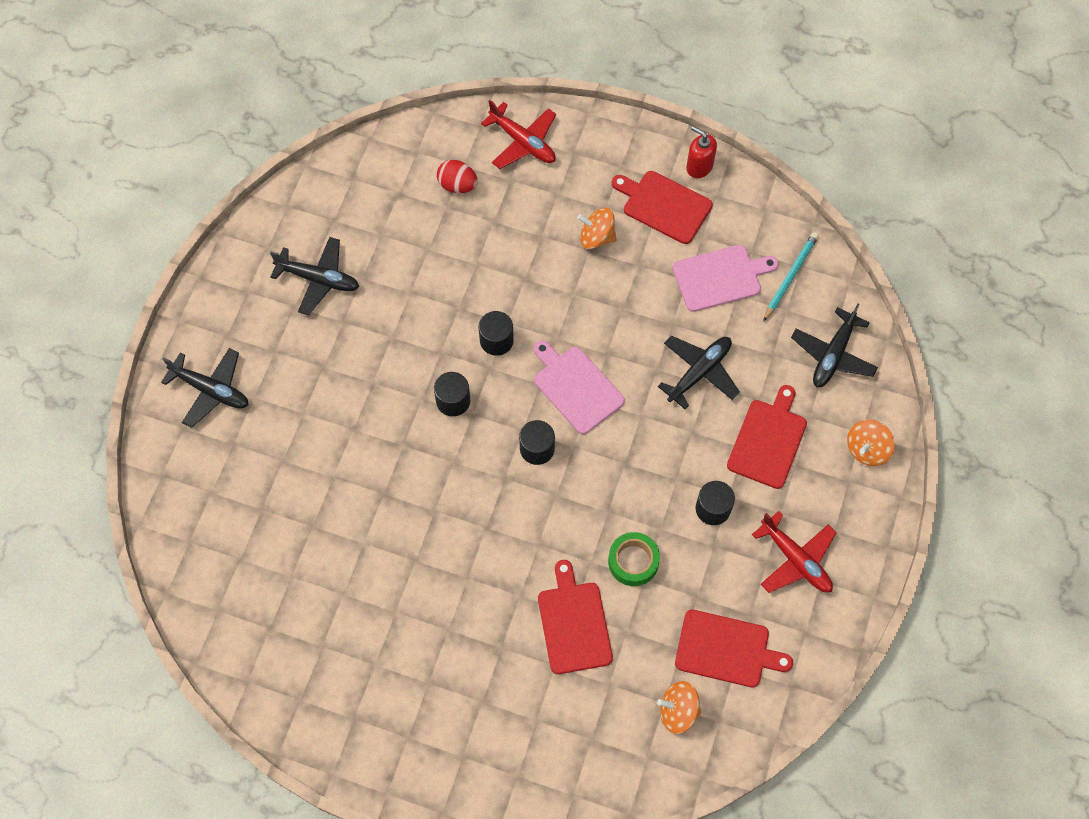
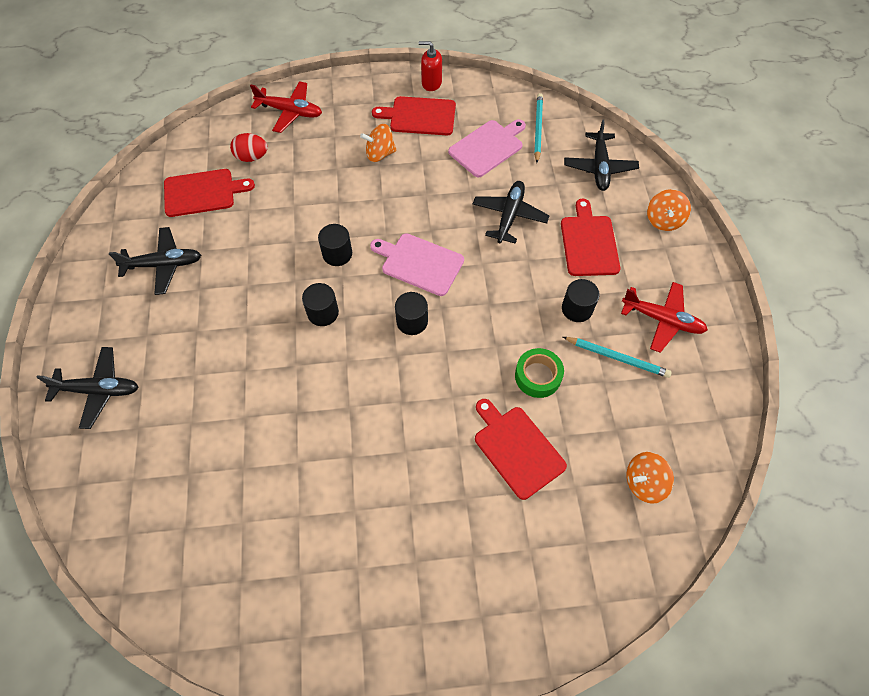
camera: 25 degrees left, 5 degrees down
(724, 578) = (617, 357): none -> turquoise pencil
(726, 649) = (652, 413): red cutting board -> red cutting board (202, 192)

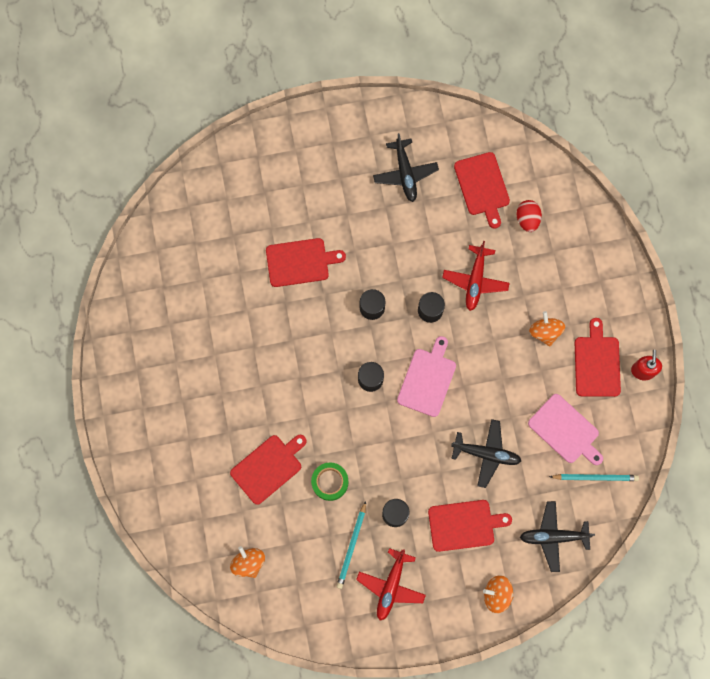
camera: 85 degrees right, 15 degrees up
(98, 390) = (291, 156): black plane -> none
(247, 390) = (300, 262): none -> red cutting board
(290, 112) = (587, 243): red plane -> red plane (475, 280)

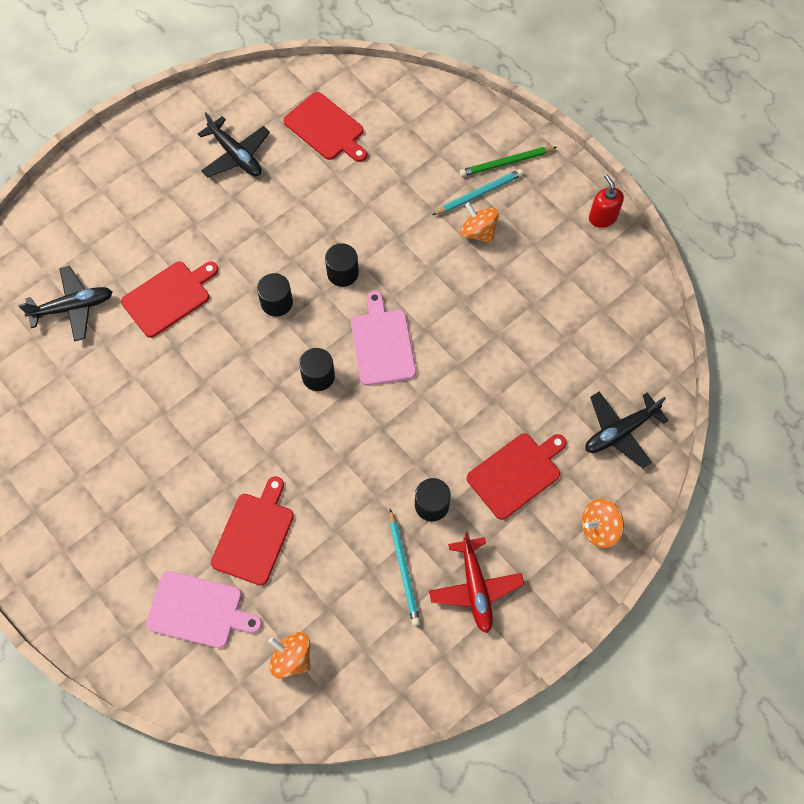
camera: 30 degrees left, 10 degrees down
(330, 482) = (336, 511): green tape -> none
(475, 280) = (373, 220): red plane -> none
(486, 454) = (493, 385): black plane -> black plane (73, 307)
(527, 219) = (392, 136): red egg -> none
(565, 430) = (562, 317): pink cutting board -> pink cutting board (198, 610)
(595, 477) = (623, 347): turquoise pencil -> turquoise pencil (479, 193)
(597, 363) = (551, 235): red cutting board -> none
(598, 287) = (506, 163): none -> green pencil

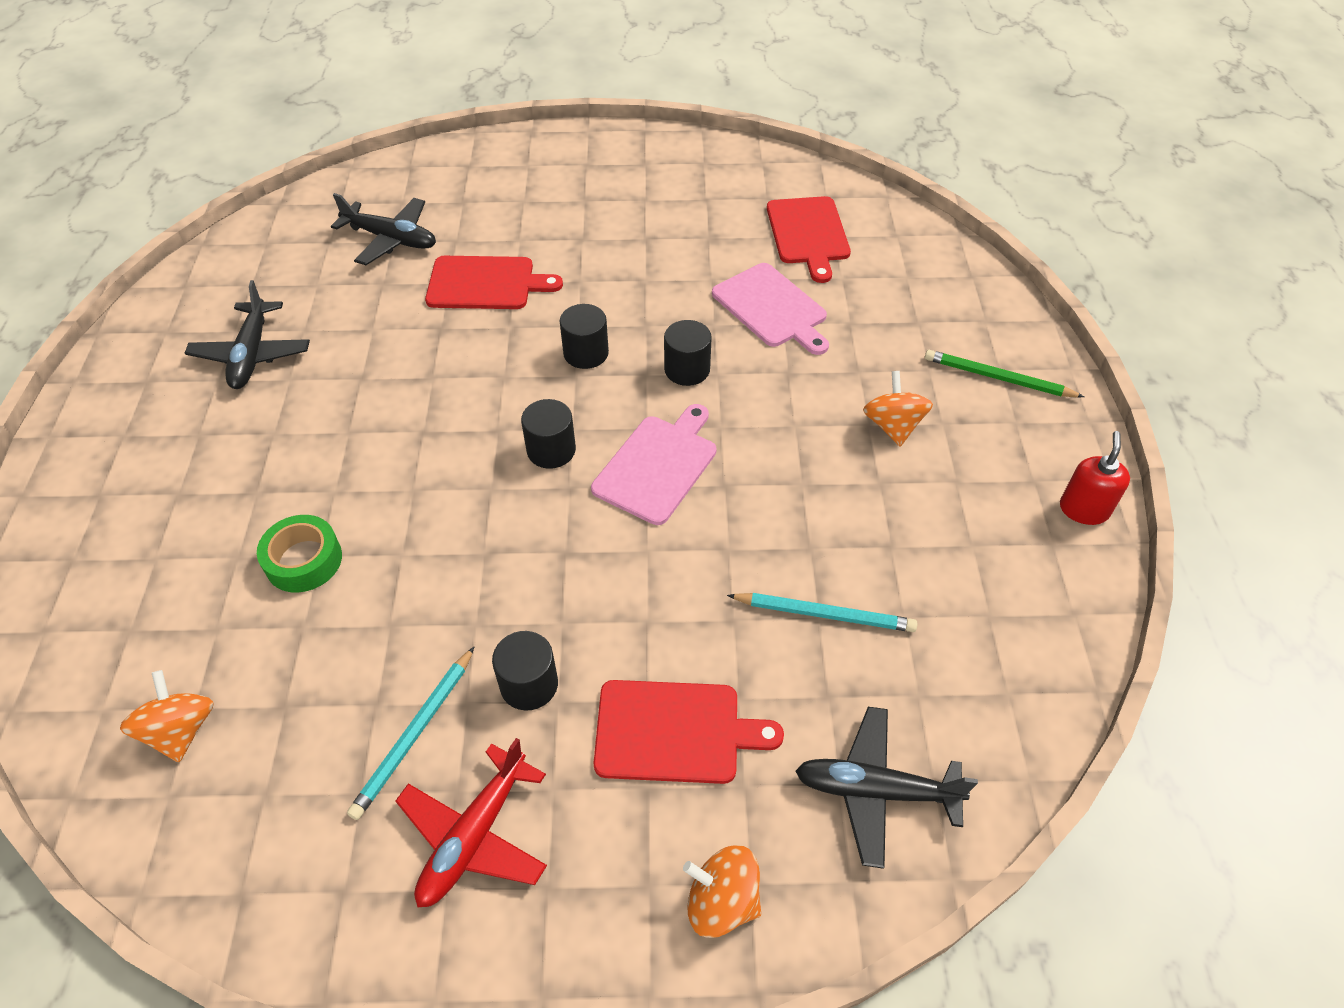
camera: 40 degrees right, 15 degrees down
(198, 610) = (159, 593): pink cutting board -> pink cutting board (771, 308)
(236, 155) = (687, 207): black plane -> black plane (252, 354)
(254, 535) = (304, 560): red cutting board -> green tape
(479, 193) = (931, 388): turquoise pencil -> turquoise pencil (824, 614)

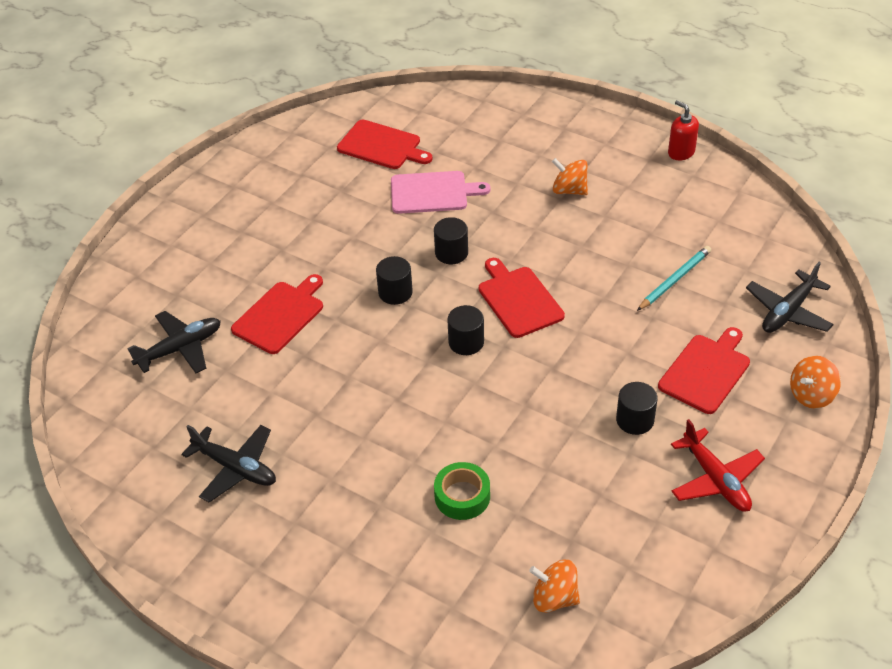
camera: 55 degrees left, 5 degrees down
(415, 734) = (634, 483): turquoise pencil -> none
(658, 466) = (519, 299): pink cutting board -> red cutting board
(998, 378) = (569, 133): green pencil -> none

